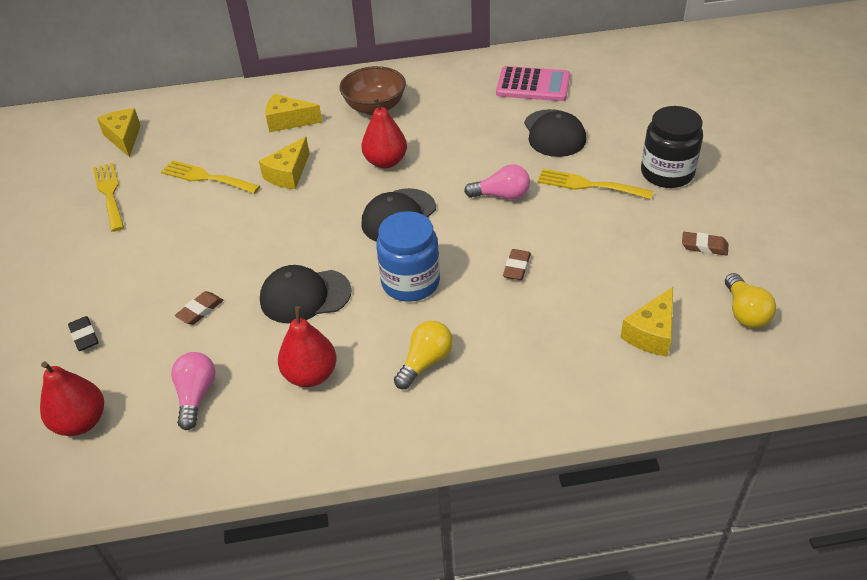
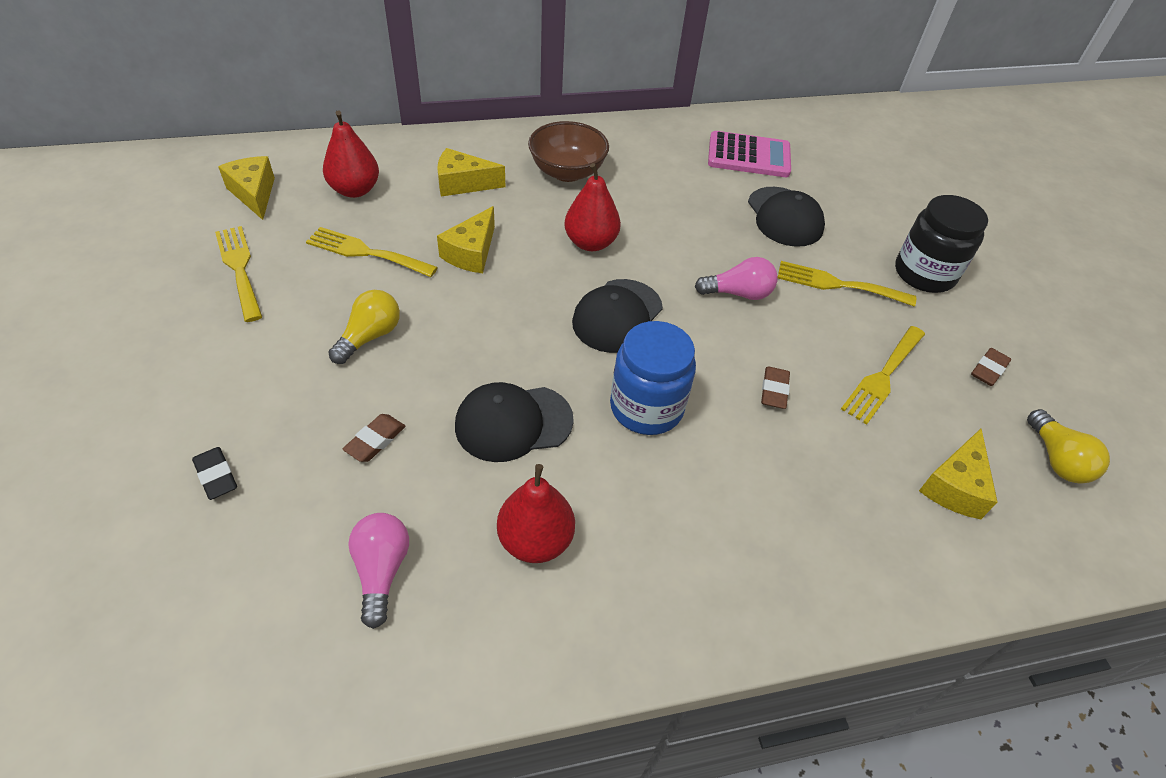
camera: 10 degrees left, 5 degrees up
(81, 422) = (218, 612): red pear -> red pear (355, 190)
(425, 362) = (683, 523): yellow light bulb -> yellow light bulb (370, 336)
(610, 255) = (883, 377): none -> yellow fork
(704, 246) = (988, 370): brown eraser -> brown eraser turned 60 degrees counterclockwise

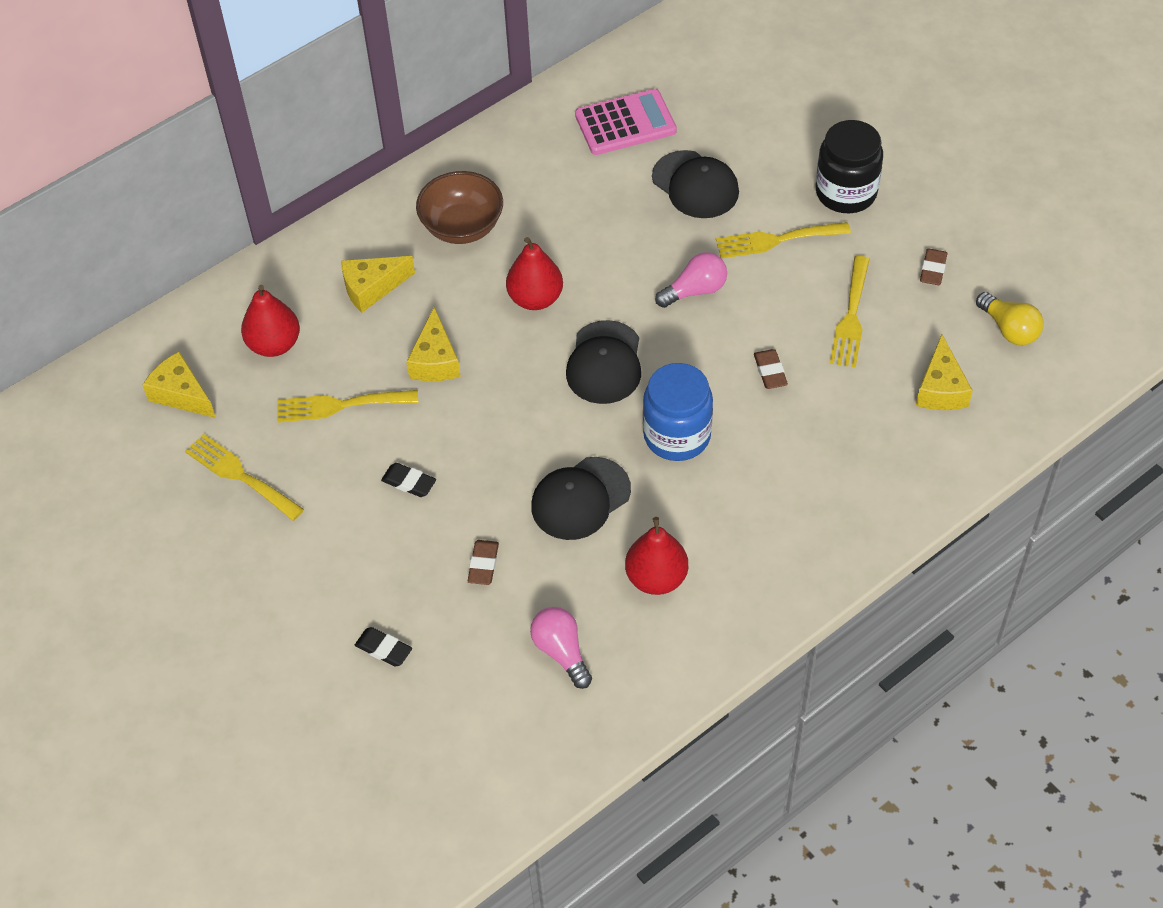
camera: 20 degrees left, 5 degrees up
(370, 336) = (409, 482): yellow light bulb -> black eraser

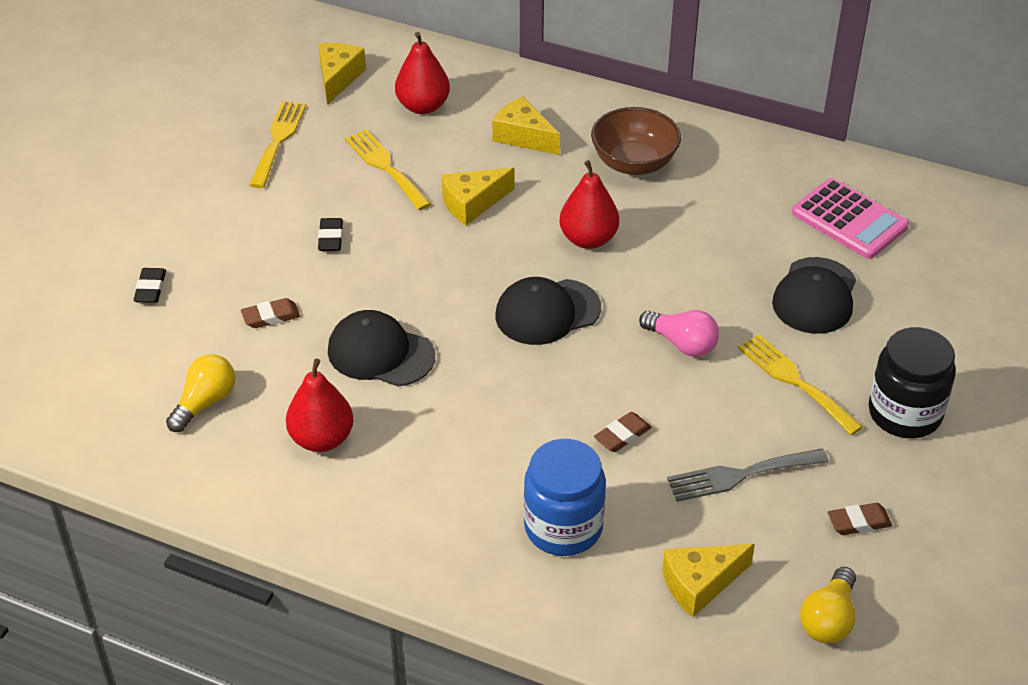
camera: 60 degrees right, 10 degrees down
(561, 652) = (205, 402): pink light bulb -> yellow light bulb
(677, 435) = (496, 394): blue jar -> blue jar (563, 527)
(851, 317) = (740, 475): yellow fork -> grey fork

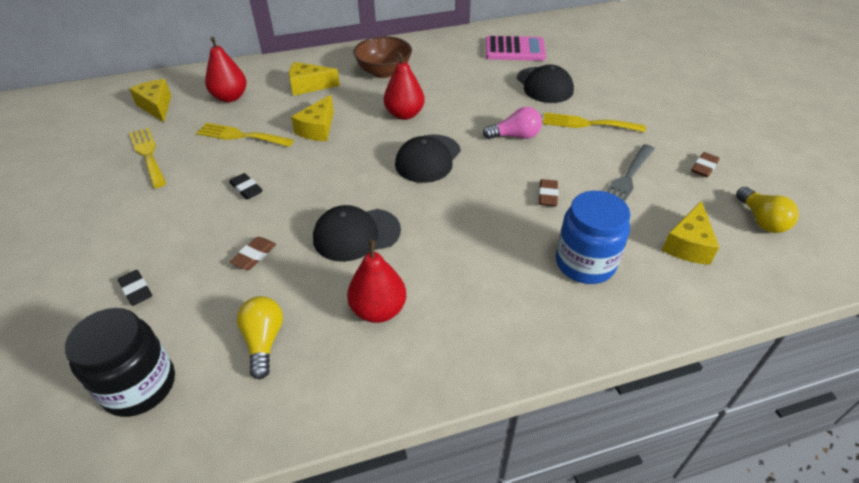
camera: 40 degrees left, 0 degrees up
(904, 413) = (649, 111): black jar -> black jar (139, 386)

